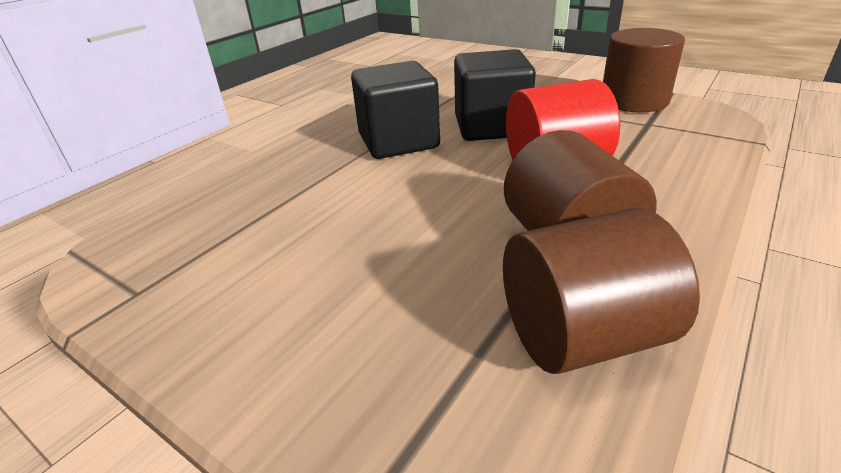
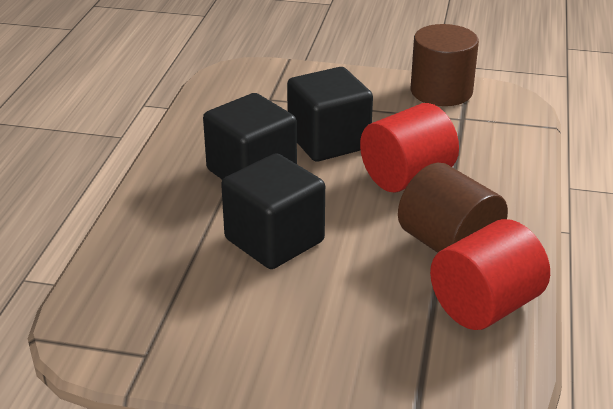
camera: 25 degrees left, 0 degrees up
(369, 202) = (274, 240): none -> black cube
(582, 336) = (485, 306): brown cylinder -> red cylinder

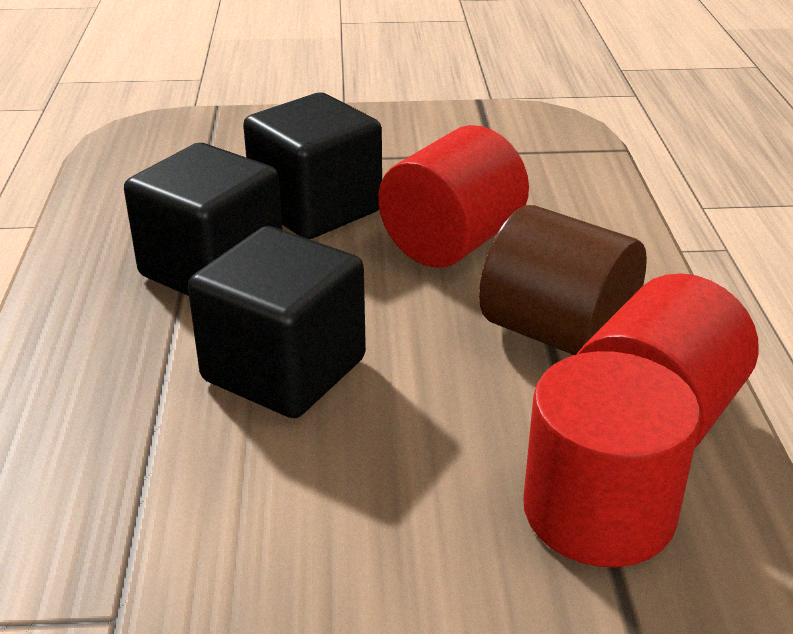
camera: 15 degrees left, 0 degrees up
(426, 350) = (599, 511): none -> red cylinder
(441, 91) = (450, 122): brown cylinder -> none

